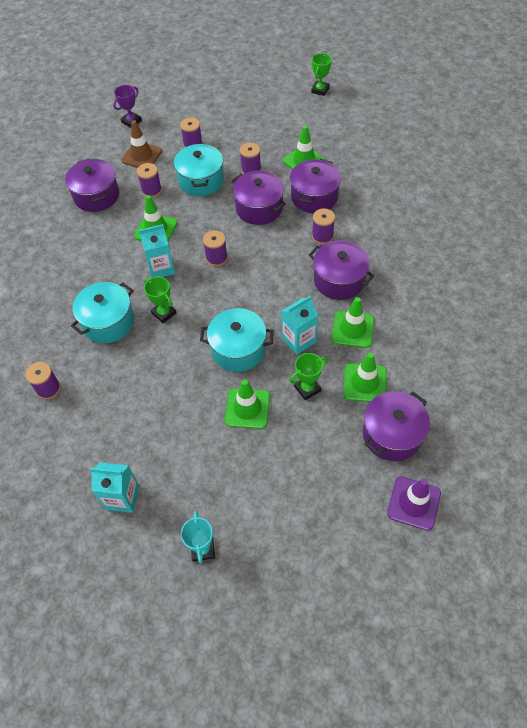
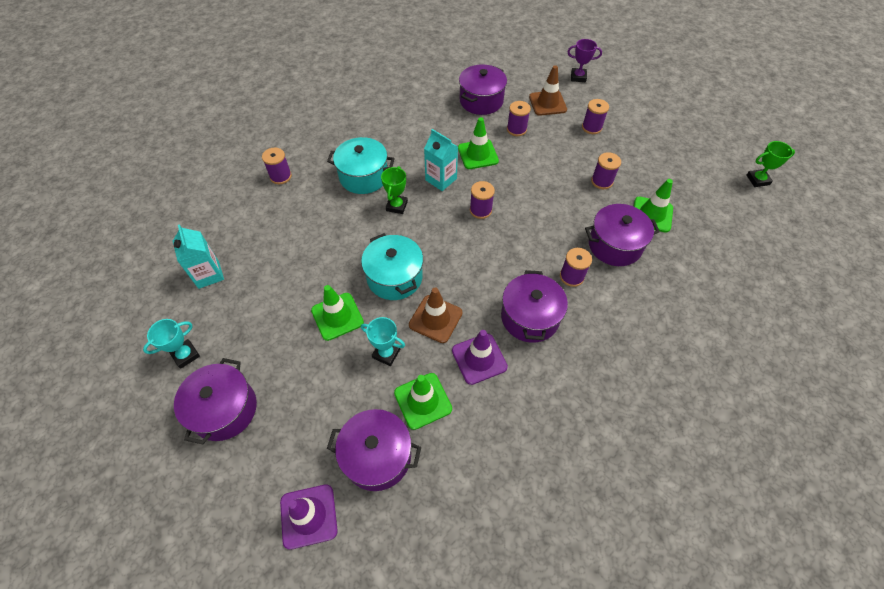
camera: 55 degrees right, 0 degrees up
(201, 181) = (556, 154): turquoise pot -> none
(259, 208) = (562, 210): purple pot -> purple pot (224, 409)
(299, 340) = (435, 319): turquoise carton -> brown traffic cone
(307, 388) = (386, 353): green trophy -> turquoise trophy
(353, 329) = (479, 358): green traffic cone -> purple traffic cone

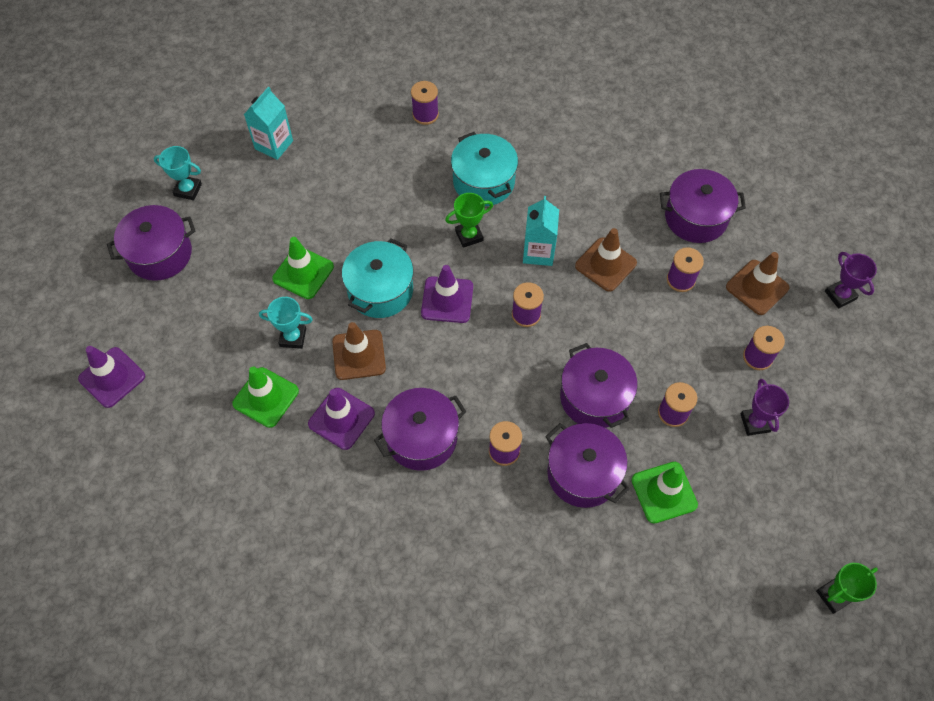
camera: 55 degrees right, 5 degrees up
(377, 456) = (191, 394): purple pot -> purple pot (594, 397)
(386, 353) = (293, 337): turquoise trophy -> turquoise trophy turned 75 degrees counterclockwise
(435, 244) = (447, 300): none -> purple traffic cone
(478, 154) = (605, 264): green traffic cone -> brown traffic cone
(632, 151) = (755, 423): none -> purple trophy
(757, 180) = (834, 595): green trophy -> green trophy turned 75 degrees counterclockwise

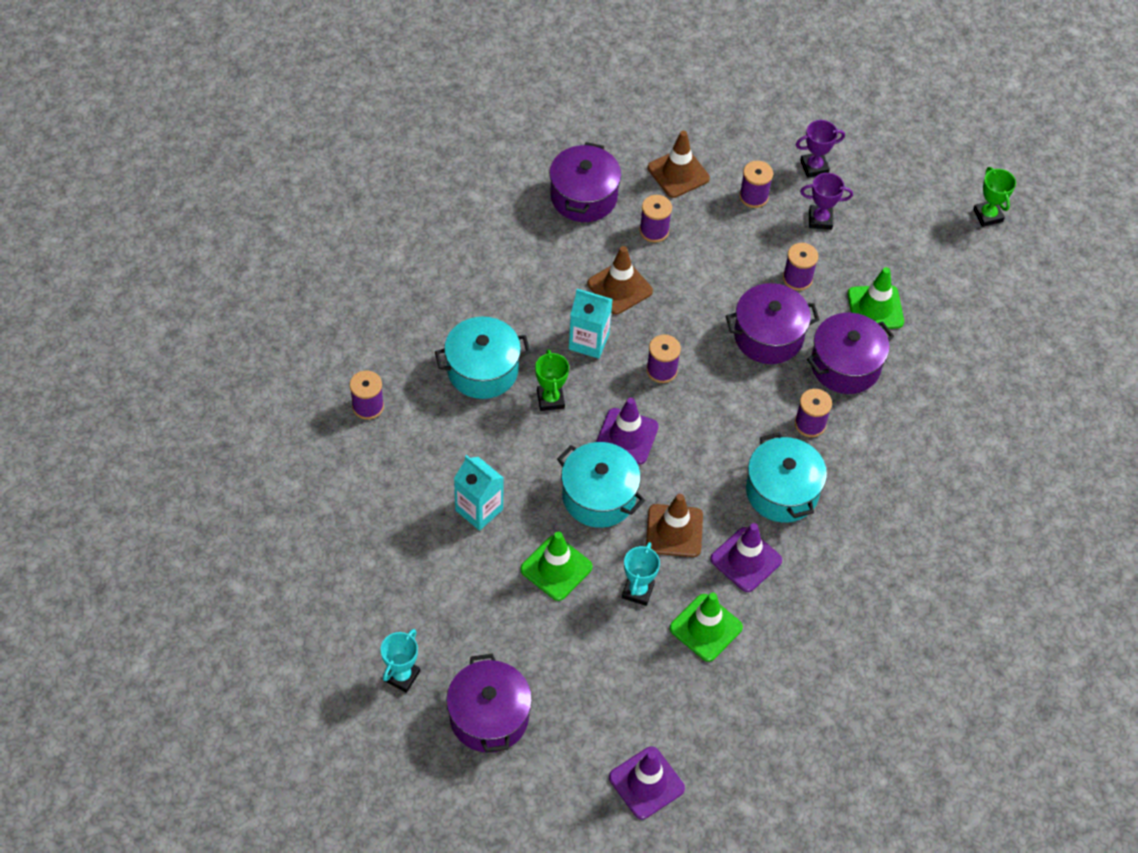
camera: 80 degrees left, 5 degrees down
(274, 145) = (361, 572): turquoise carton -> turquoise carton (479, 509)
(421, 438) = (782, 491): purple pot -> turquoise pot
(840, 295) = (703, 113): purple trophy -> purple trophy (814, 167)

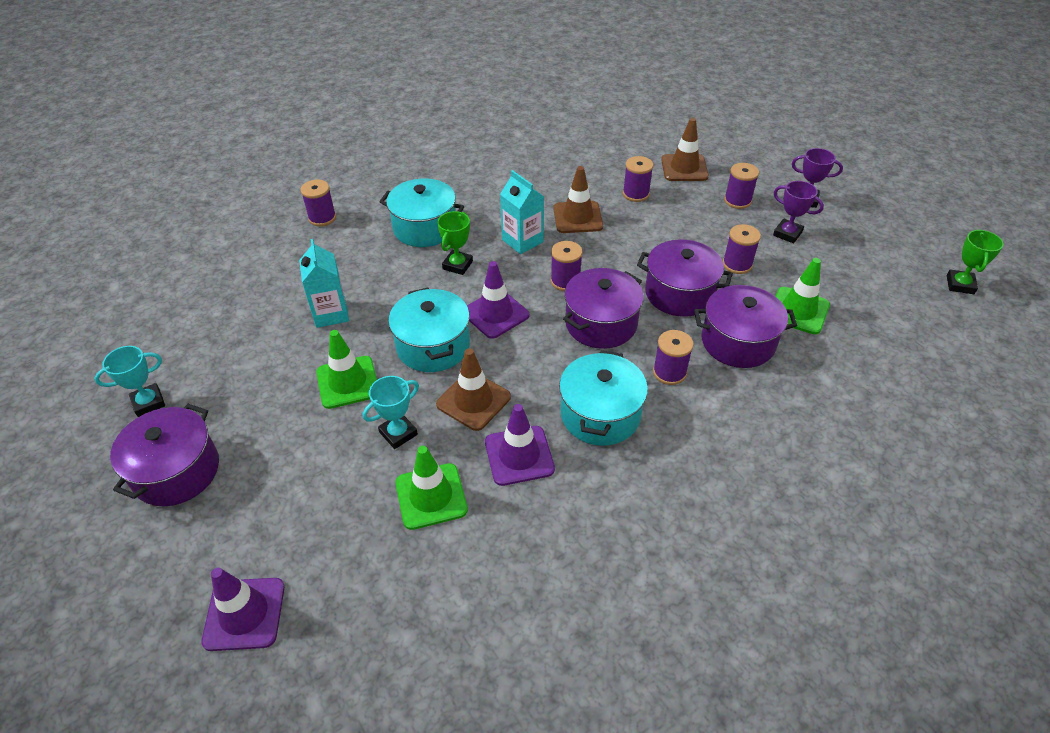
camera: 35 degrees right, 10 degrees down
(584, 197) = (597, 158): purple pot -> purple pot (601, 323)

